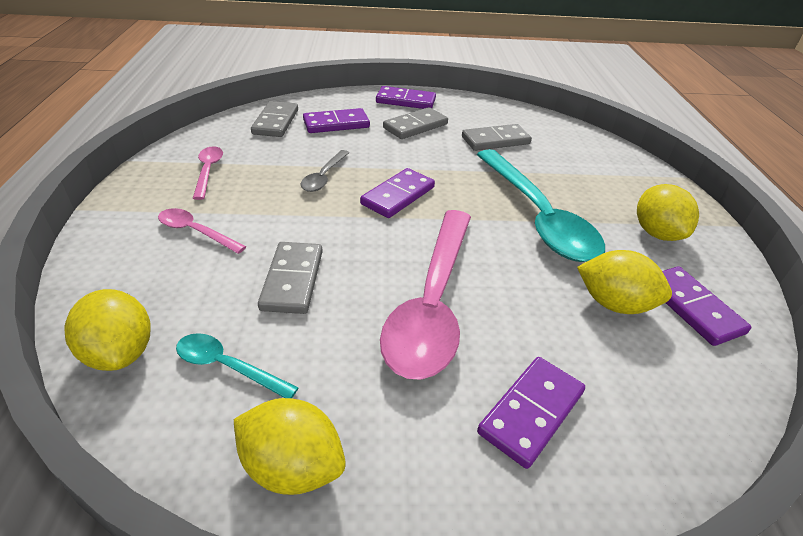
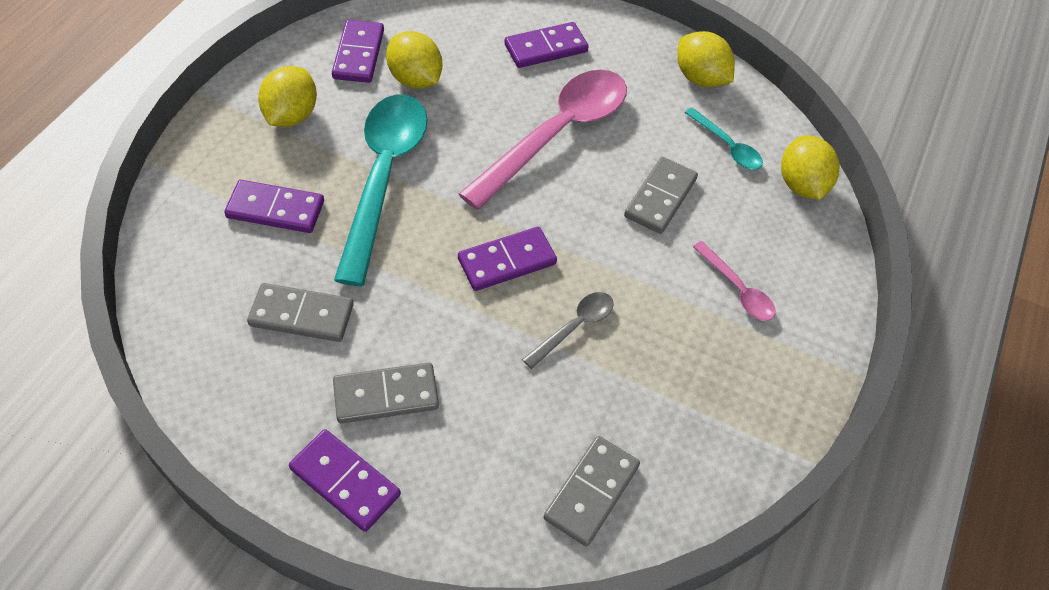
camera: 155 degrees left, 15 degrees up
(208, 171) = (712, 393): pink spoon -> none
(336, 124) = (501, 448): purple domino -> purple domino (275, 209)

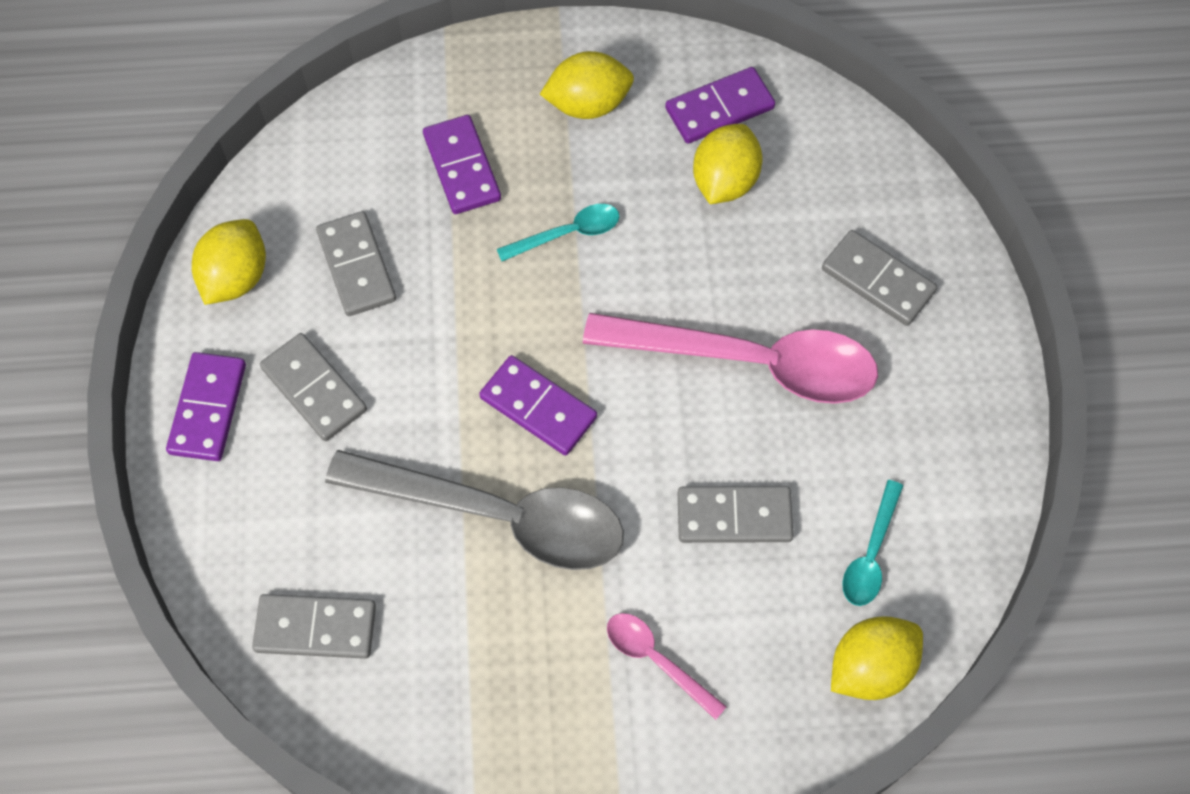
camera: 65 degrees right, 10 degrees up
(384, 177) = (568, 233): turquoise spoon -> turquoise spoon, size x0.45
(545, 48) = (878, 280): purple domino -> grey domino
(574, 327) = (497, 515): grey spoon -> grey spoon, size x2.21
(700, 78) = (964, 472): yellow lemon -> yellow lemon (236, 277)
(737, 289) = (656, 660): pink spoon -> pink spoon turned 105 degrees clockwise

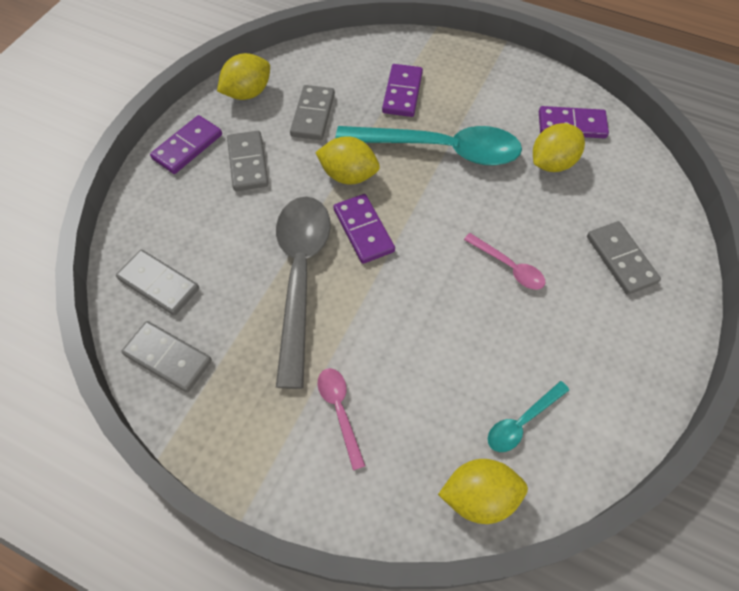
camera: 30 degrees right, 5 degrees down
(497, 515) = (300, 276): grey spoon -> grey spoon turned 135 degrees counterclockwise
(568, 233) = (440, 149): turquoise spoon -> turquoise spoon, size x2.21
(588, 104) = (494, 92): yellow lemon -> yellow lemon (348, 175)
(734, 517) = (443, 351): grey domino -> grey domino (168, 358)
(750, 362) = (509, 267): pink spoon -> pink spoon, size x0.45

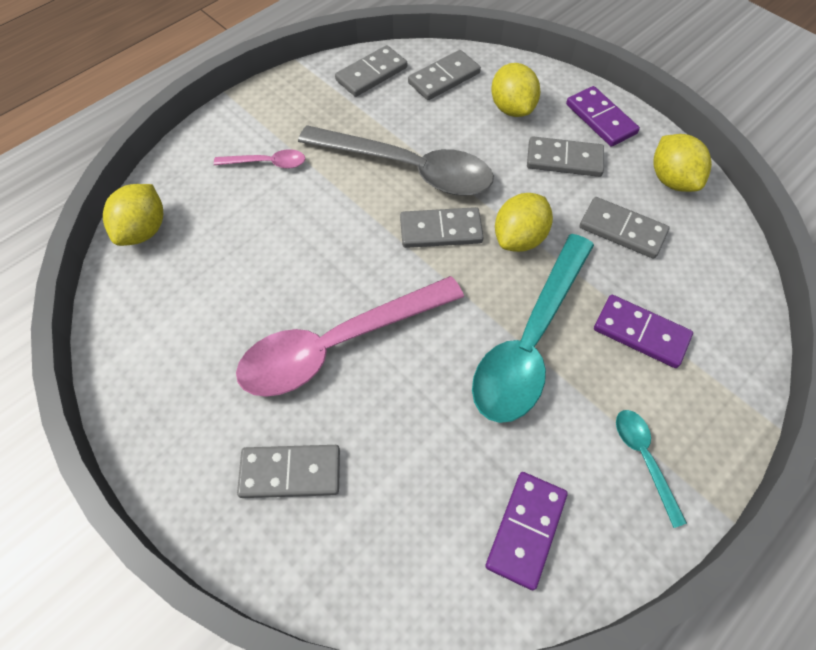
camera: 110 degrees right, 0 degrees up
(363, 230) = (441, 230): purple domino -> grey domino
(509, 267) = (338, 345): pink spoon -> pink spoon, size x2.21
(522, 422) = (179, 285): turquoise spoon -> turquoise spoon (644, 459)
(552, 163) = (465, 465): yellow lemon -> yellow lemon (512, 108)

